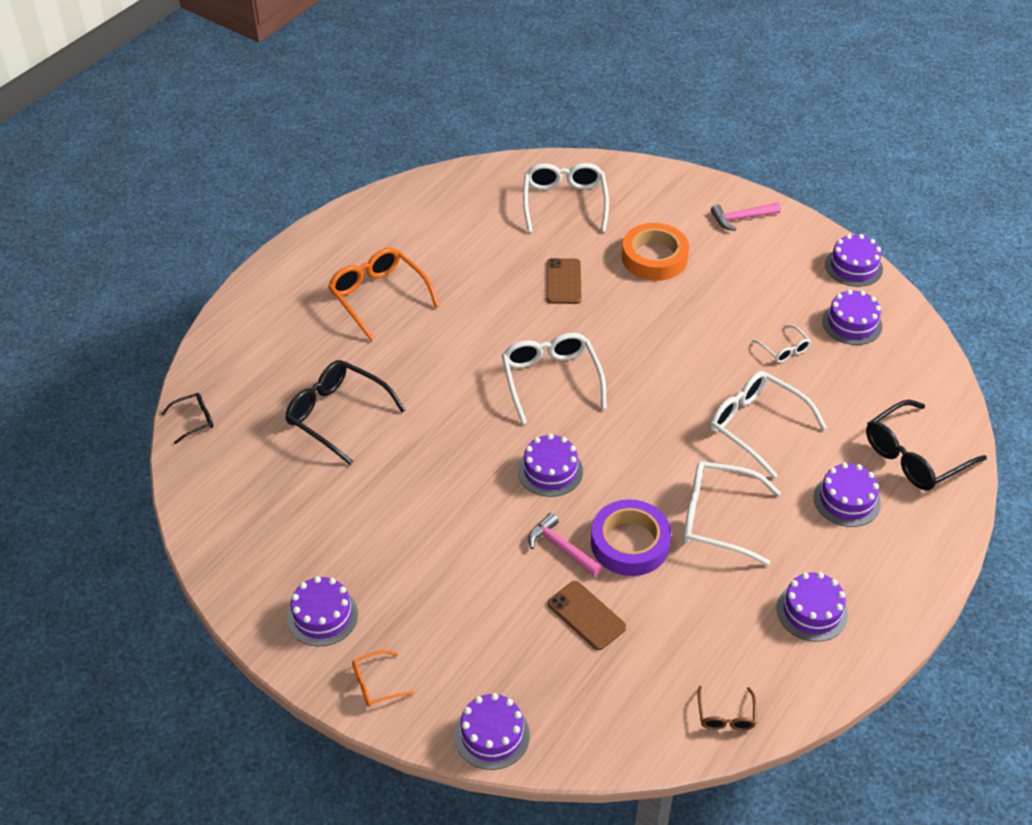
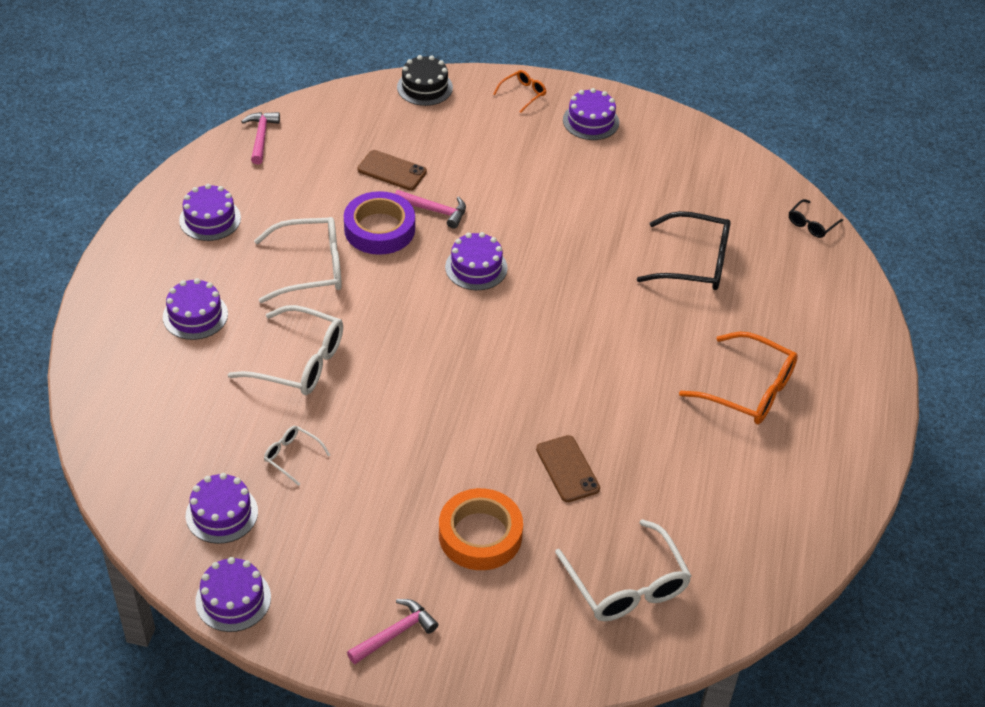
camera: 155 degrees right, 0 degrees up
(492, 735) = (424, 87): purple cake -> black cake
(551, 380) = (520, 351): white glasses -> none
(726, 715) = (261, 137): brown glasses -> pink hammer
(914, 456) = (133, 375): black glasses -> none

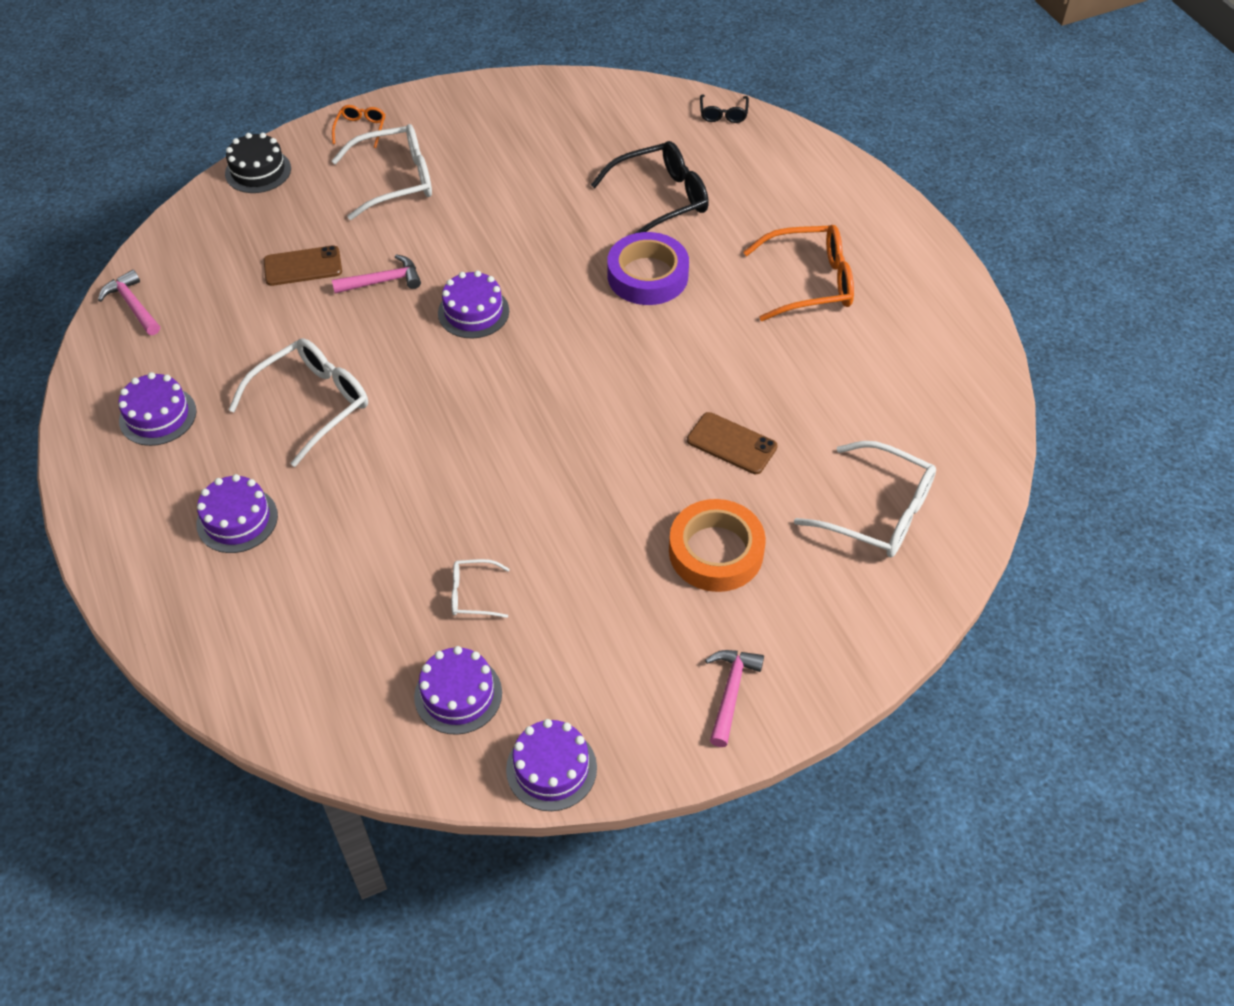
camera: 35 degrees left, 5 degrees up
(299, 362) = (390, 500): white glasses -> white glasses (395, 180)
(379, 229) = (345, 328): purple tape -> purple tape (647, 276)
(591, 121) = (448, 122): purple cake -> none

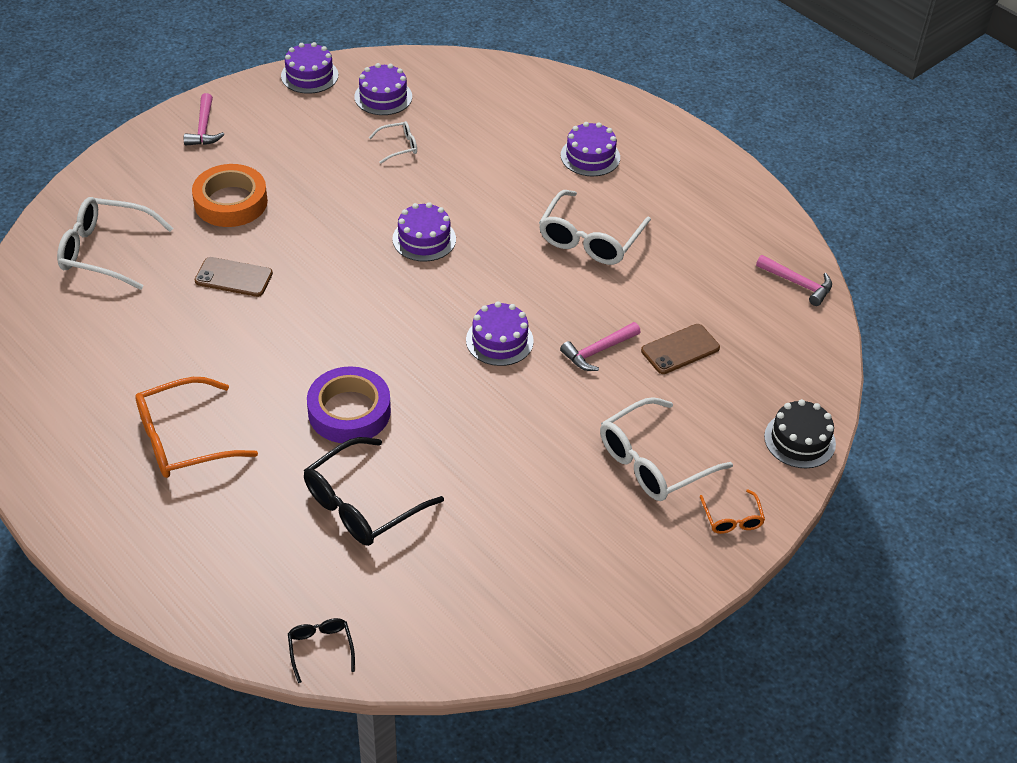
camera: 160 degrees right, 5 degrees down
(158, 416) = (702, 207): purple cake -> purple cake (424, 239)

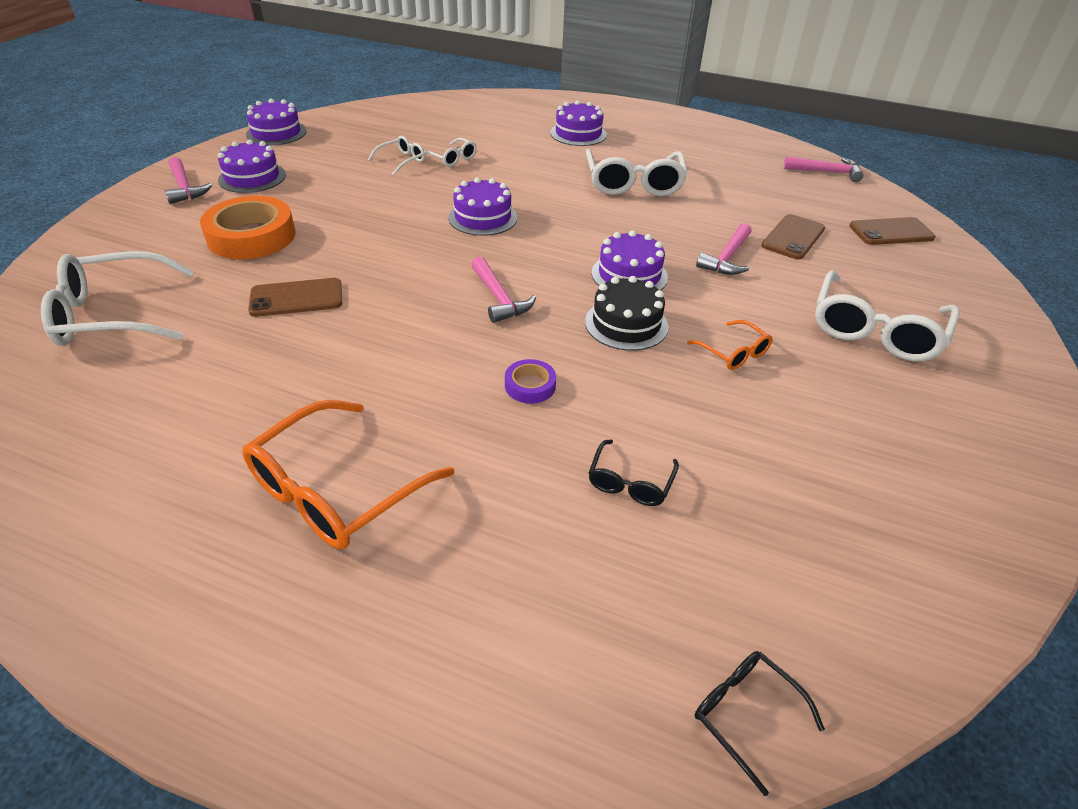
camera: 25 degrees left, 5 degrees down
(349, 411) = (530, 386): purple tape -> purple tape, size x0.47
(362, 504) = (630, 482): black glasses -> black glasses, size x0.50
(380, 328) = (499, 298): none -> pink hammer
(383, 97) = (360, 133): purple cake -> purple cake (252, 177)
(445, 156) = (452, 158): none -> white glasses
(732, 519) = (999, 355): orange glasses -> orange glasses (734, 353)
(781, 374) = (891, 232): none -> brown phone
(799, 440) = (966, 273): black cake -> black cake (626, 324)

